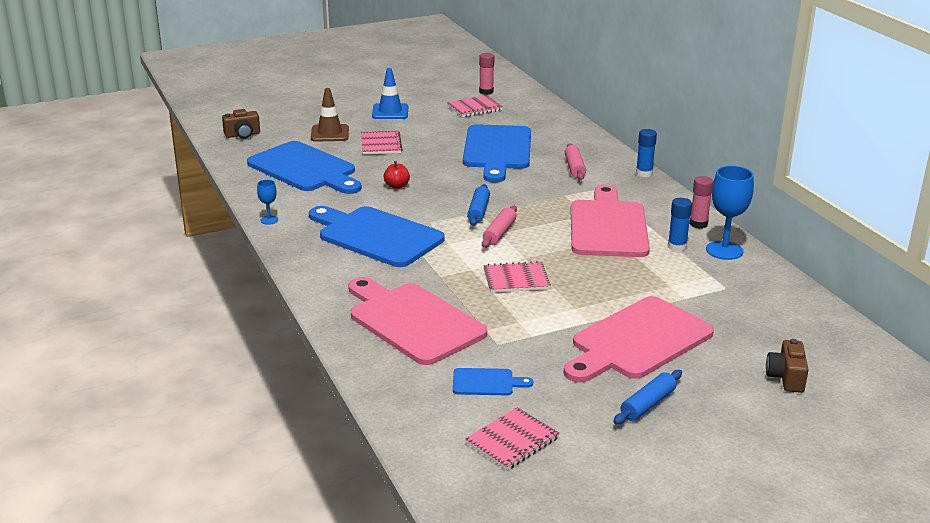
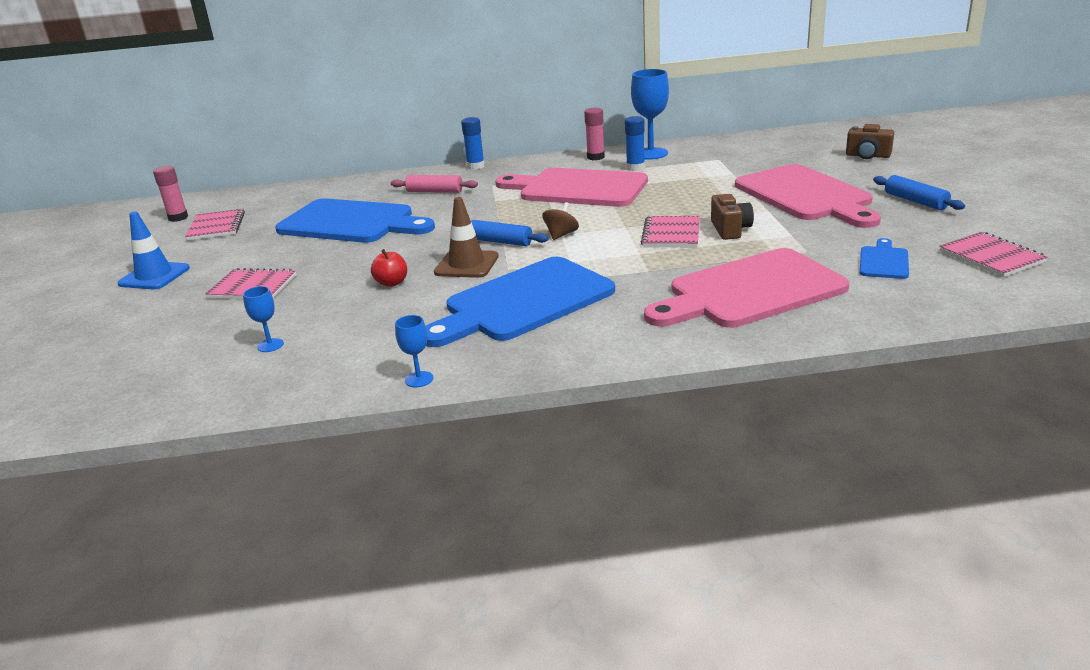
camera: 70 degrees left, 0 degrees up
(242, 135) = (72, 398): brown camera -> brown camera (730, 229)
(305, 169) = (270, 345): blue cutting board -> blue goblet
(330, 133) = (169, 322): brown traffic cone -> brown traffic cone (466, 264)
(499, 233) = (561, 235): pink rolling pin -> brown spinning top

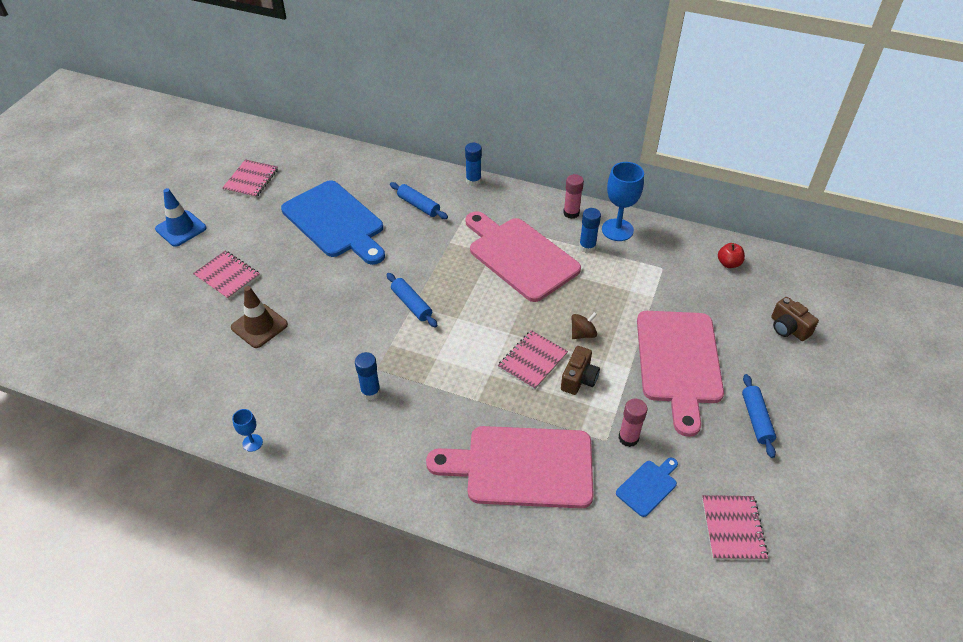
camera: 25 degrees right, 20 degrees up
(178, 218) = (235, 154): pink glue stick -> pink glue stick (628, 438)
(270, 345) = (197, 354): blue goblet -> none
(392, 283) = (309, 320): red apple -> red apple (728, 263)
(434, 191) = (418, 205): pink rolling pin -> blue rolling pin
(466, 264) = (369, 323): brown traffic cone -> brown traffic cone (259, 326)
(523, 302) = (370, 392): blue cutting board -> blue glue stick
(561, 235) = (458, 318): brown spinning top -> brown spinning top (583, 334)

